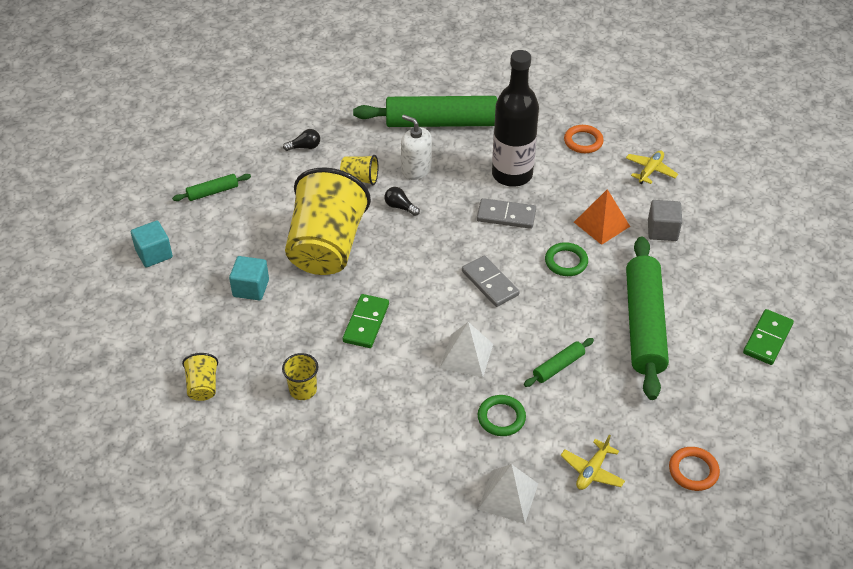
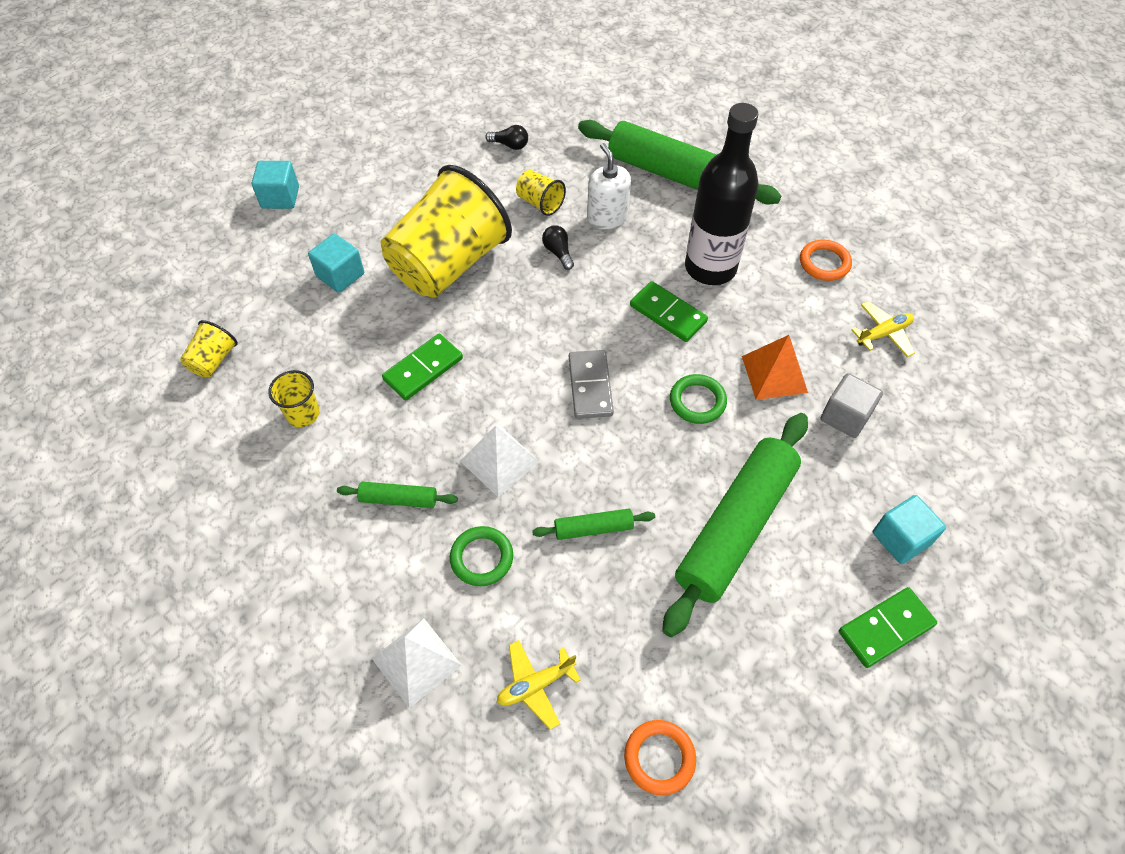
camera: 30 degrees right, 10 degrees up
(213, 192) = (384, 156): green rolling pin -> green rolling pin (398, 499)
(506, 216) = (668, 314): grey domino -> green domino
(742, 286) = (901, 538): none -> turquoise cube

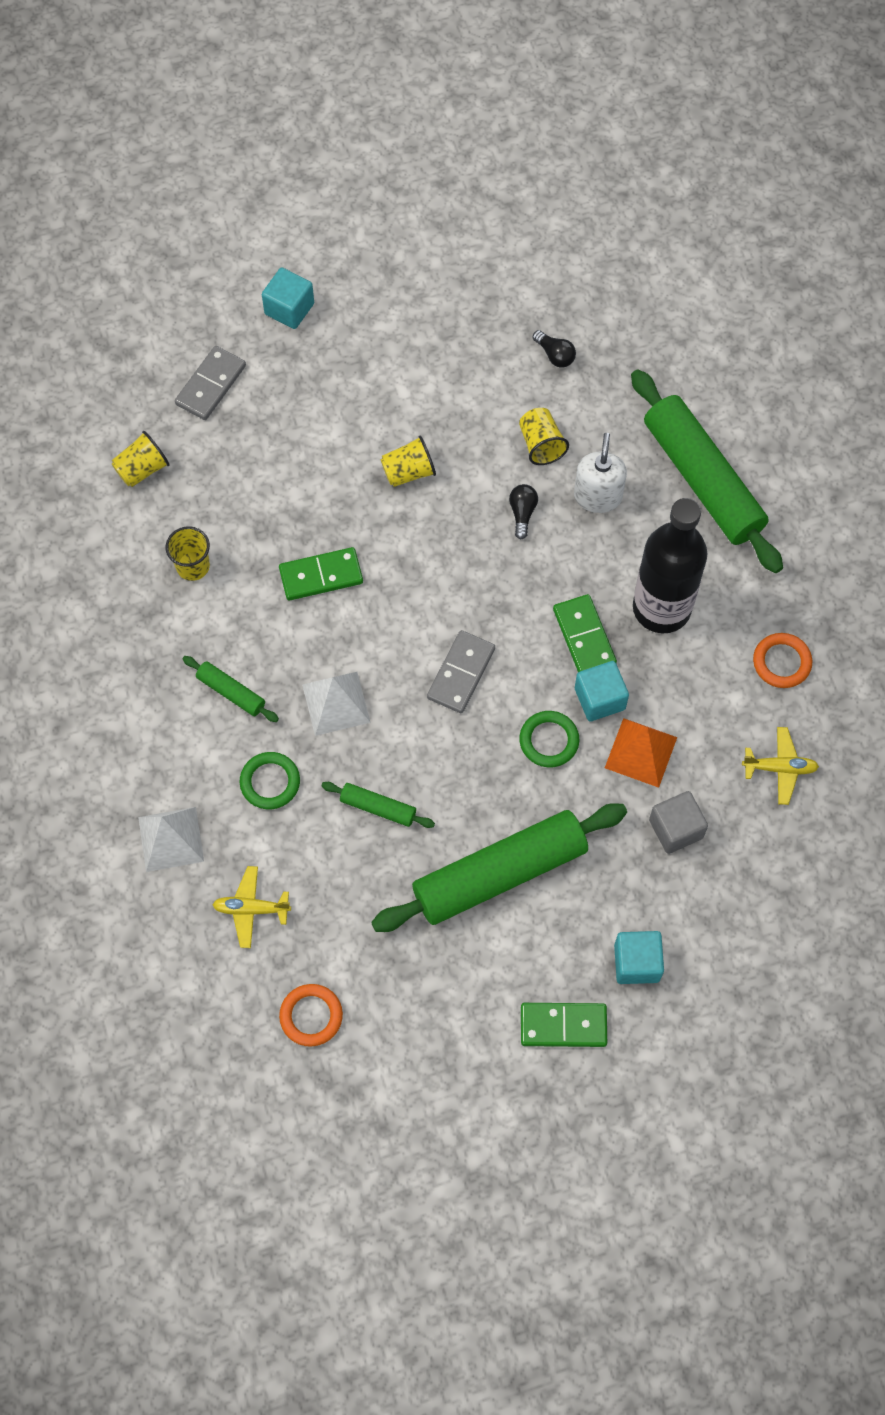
camera: 30 degrees right, 10 degrees up
(242, 274) = (211, 385): none -> grey domino
(340, 275) = (300, 433): turquoise cube -> turquoise cube (599, 699)
(448, 264) = (408, 472): yellow cup -> yellow cup, size x0.41

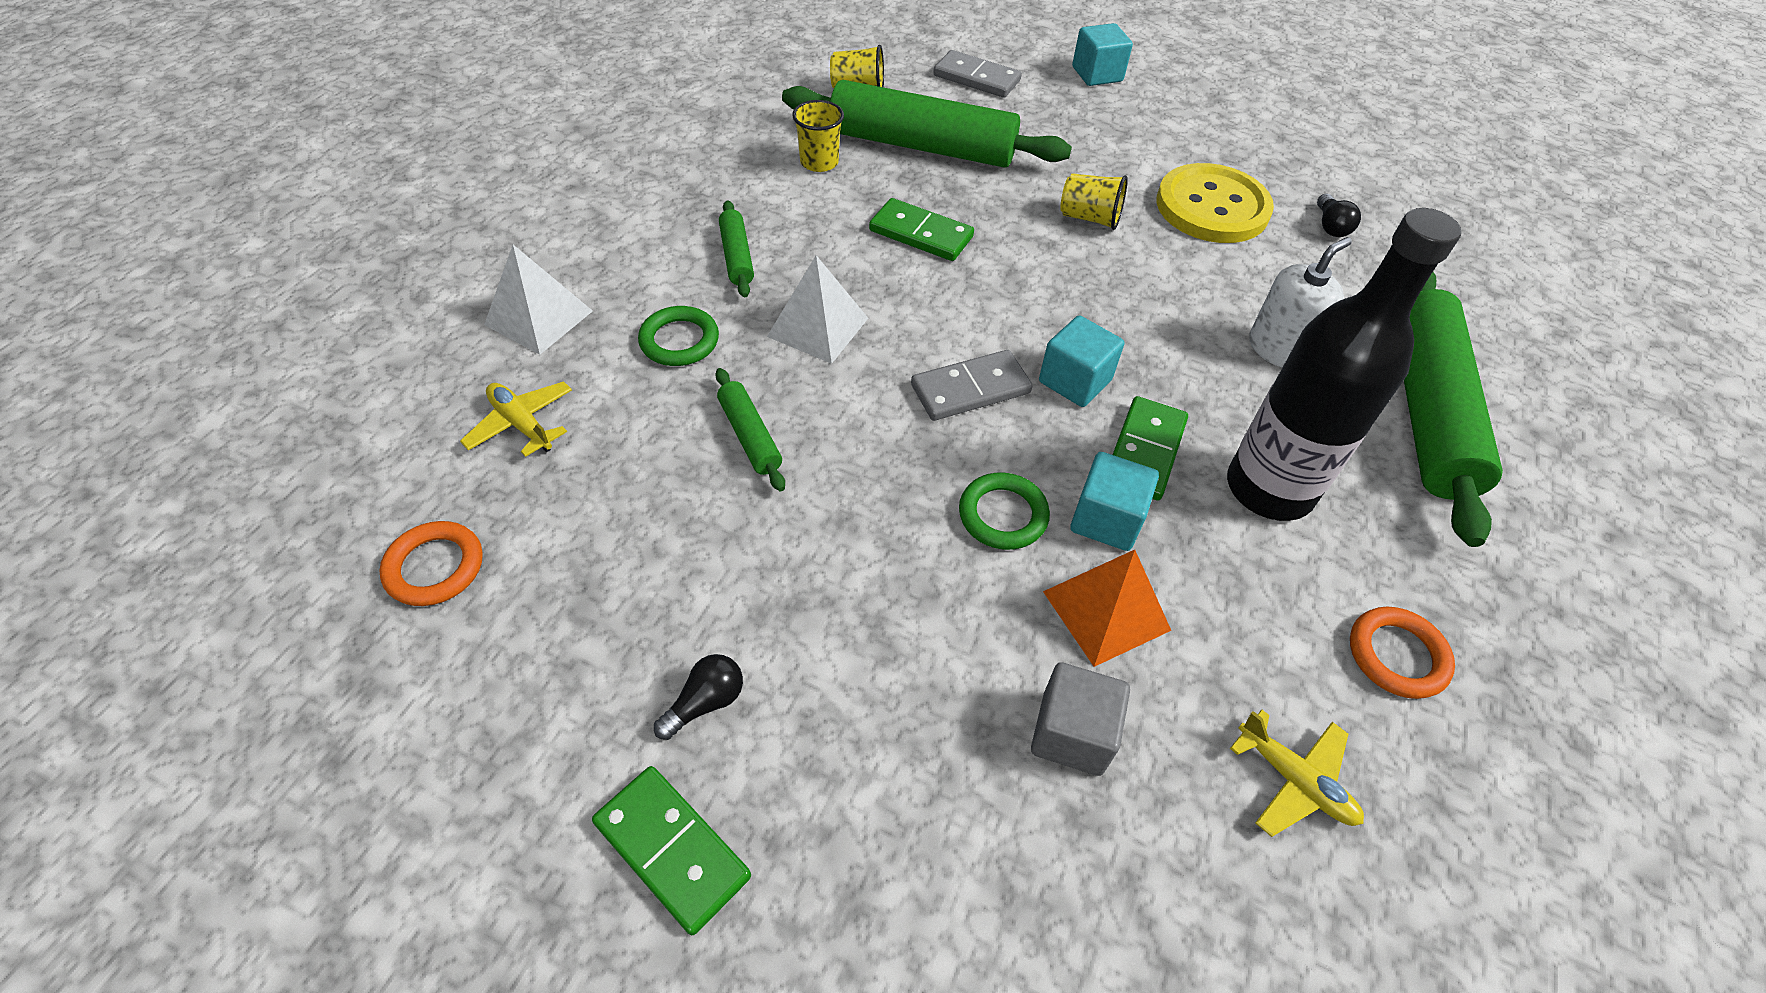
camera: 40 degrees right, 15 degrees down
(211, 385) = (976, 78): grey domino -> grey domino turned 45 degrees clockwise
(473, 396) = (1212, 207): none -> yellow button
(500, 874) = (799, 600): green rolling pin -> green rolling pin (921, 146)
(522, 513) = (1177, 312): black light bulb -> black light bulb (705, 702)
(541, 444) = (1251, 276): yellow cup -> none
(636, 963) = (853, 859): turquoise cube -> turquoise cube (1075, 381)

